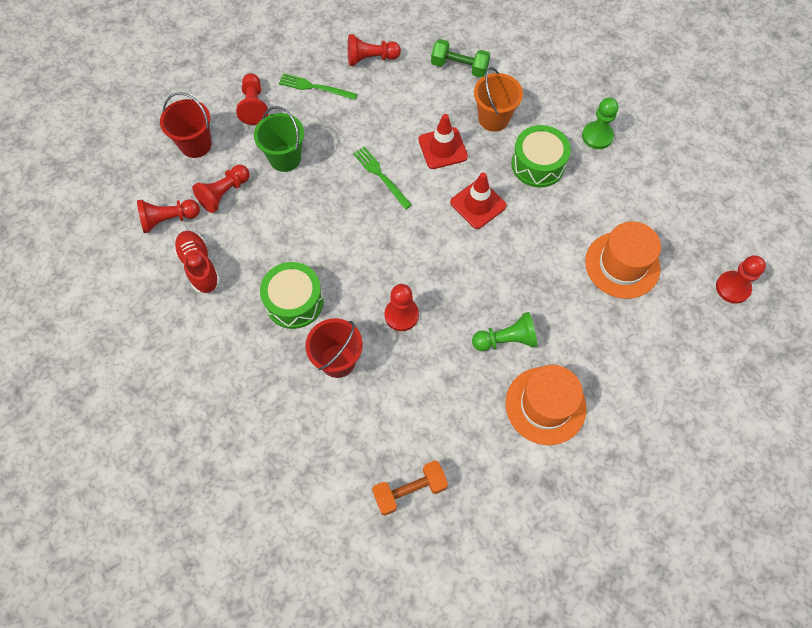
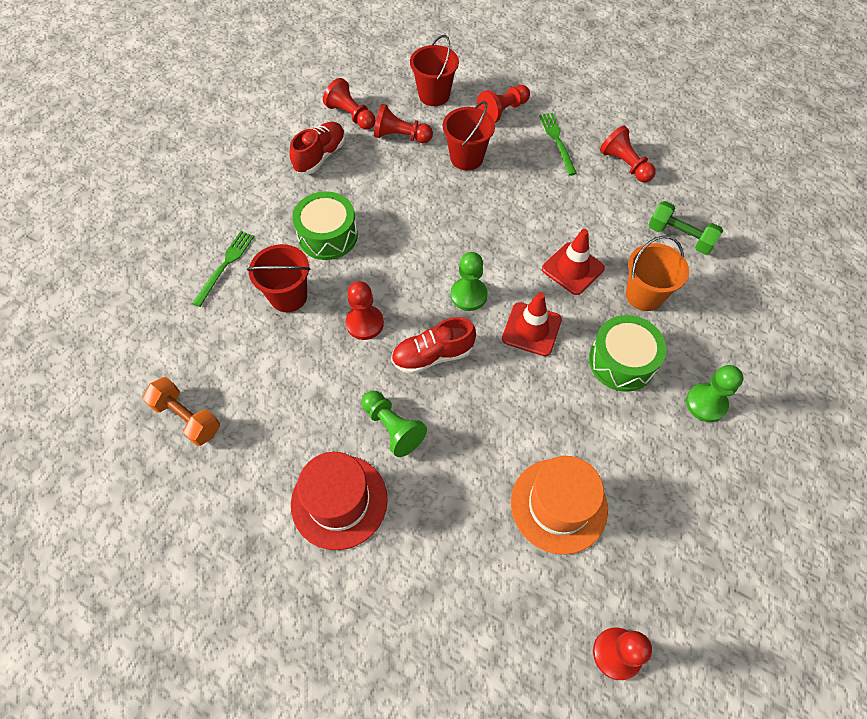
camera: 60 degrees right, 5 degrees down
(285, 158) = (466, 158): green bucket -> red bucket
(381, 176) = (502, 235): green fork -> green fork (225, 265)
(422, 229) = (468, 295): none -> green pawn
(459, 67) = (680, 237): green dumbbell -> green dumbbell turned 45 degrees counterclockwise
(460, 281) = (432, 355): none -> red shoe
(545, 405) = (339, 501): orange hat -> red hat

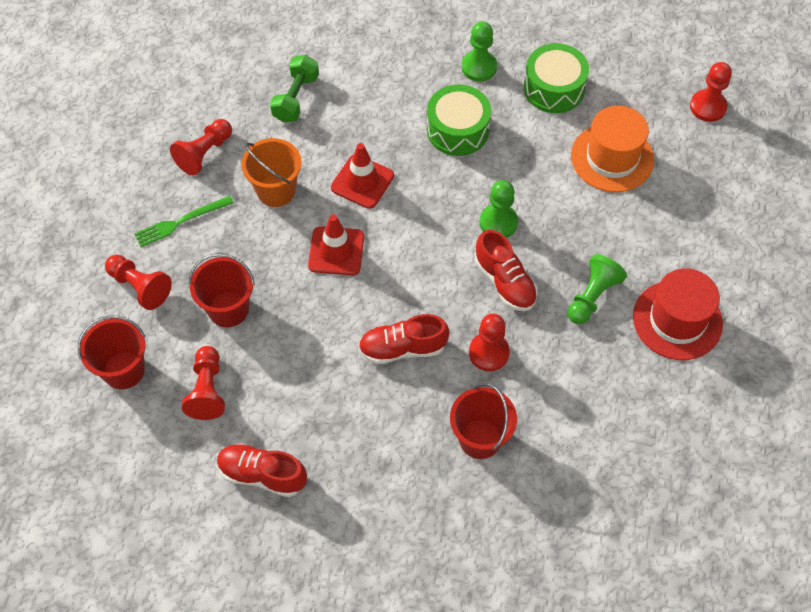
camera: 105 degrees left, 0 degrees up
(187, 418) = (654, 484): orange dumbbell -> none
(225, 265) = (460, 524): green fork -> none
(328, 235) = (385, 425): green drum -> green drum (554, 88)
(351, 115) = (180, 460): red pawn -> none
(392, 262) = (402, 348): none -> red shoe
(468, 295) = (423, 266): green pawn -> green pawn (498, 222)
(531, 329) = (446, 205): red traffic cone -> red traffic cone (336, 251)
(644, 295) = (377, 120): orange bucket -> orange bucket (276, 191)

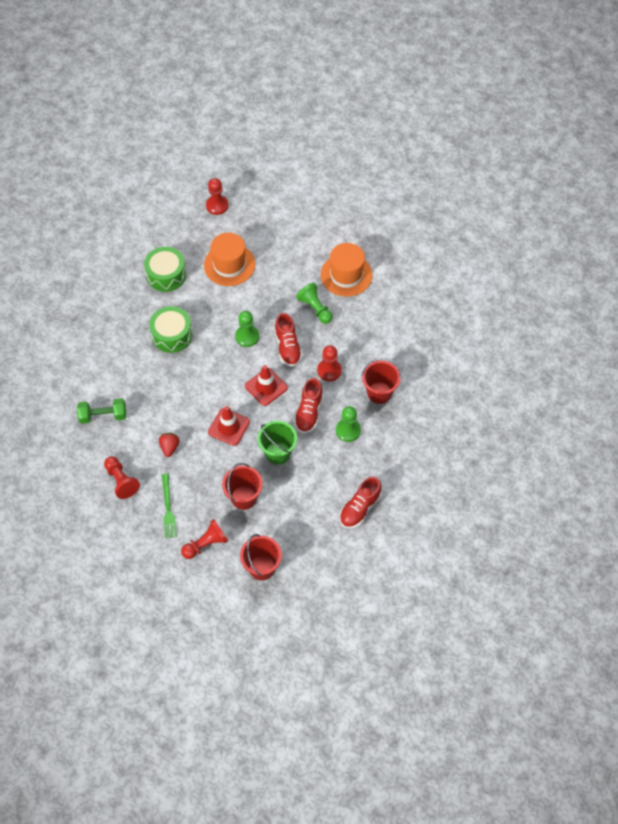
camera: 70 degrees left, 0 degrees up
(207, 390) = (294, 523): red pawn -> none
(276, 191) = (170, 447): orange bucket -> red strawberry
(296, 98) = (103, 416): green dumbbell -> green dumbbell turned 45 degrees counterclockwise
(317, 329) = (278, 453): none -> green bucket
(362, 182) = (185, 398): red traffic cone -> red traffic cone (266, 387)
(479, 67) = (130, 308): green pawn -> green pawn (348, 430)
(504, 282) = (287, 347): red shoe -> red shoe turned 90 degrees clockwise
(677, 320) = (346, 275): red hat -> orange hat

